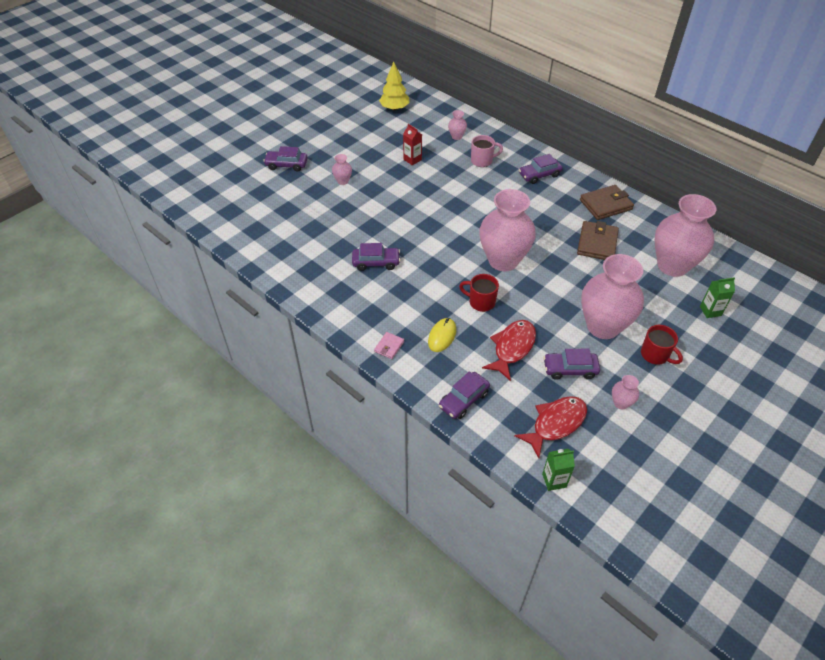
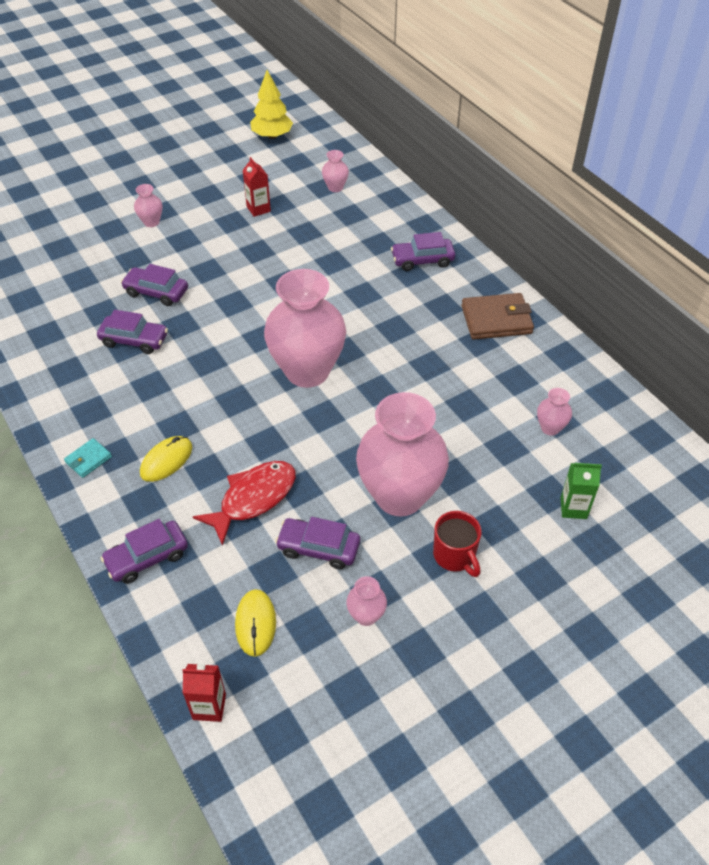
camera: 15 degrees right, 0 degrees up
(286, 165) = (91, 188): purple car -> purple car (156, 292)
(389, 346) = (88, 459): pink wallet -> turquoise wallet
(481, 302) = (245, 424): red mug -> none
(482, 161) = (353, 227): pink mug -> none
(554, 480) = (209, 707): green carton -> red carton
(555, 424) = (255, 623): red fish -> yellow mouse
(597, 243) = (454, 373): brown wallet -> none
(672, 265) = (550, 428): pink vase -> pink vase, size x0.41

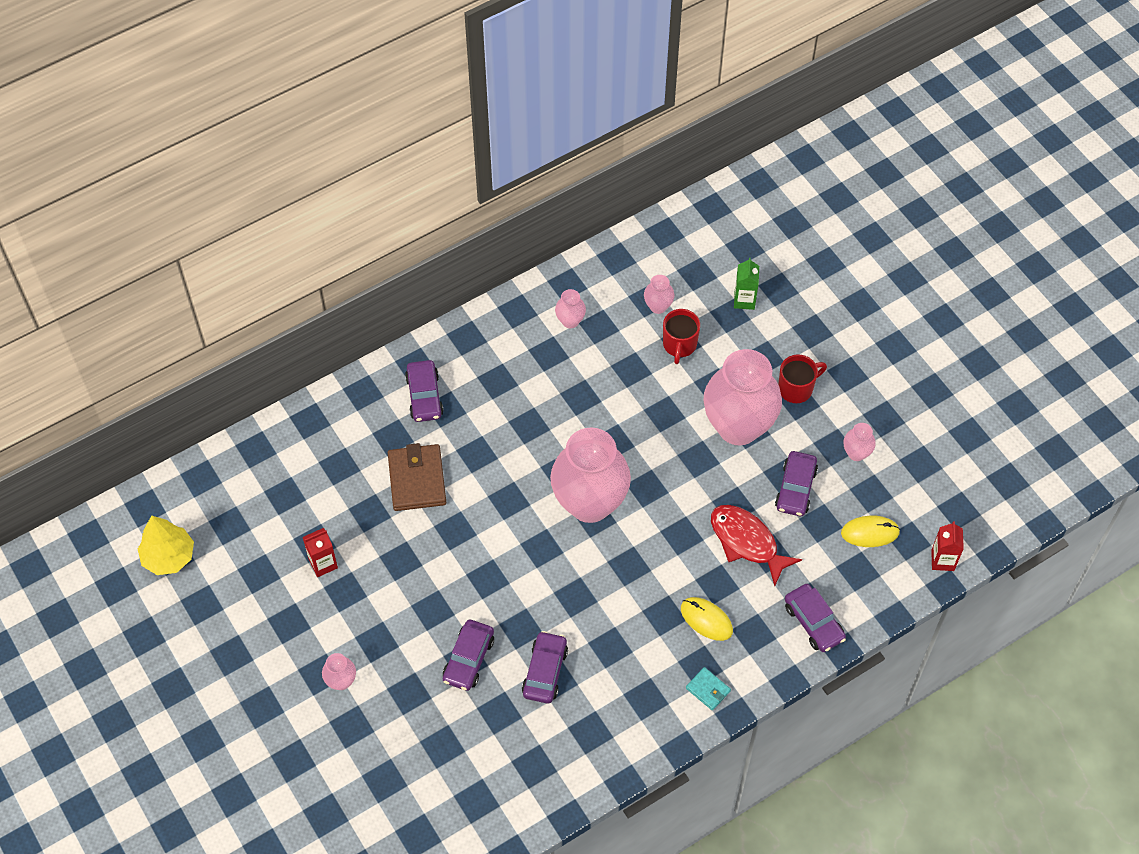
camera: 90 degrees left, 10 degrees up
(335, 187) = (287, 482): pink vase -> pink vase (570, 321)
(496, 320) = (518, 336): brown wallet -> brown wallet (417, 480)
(502, 445) = (679, 345): none -> red mug

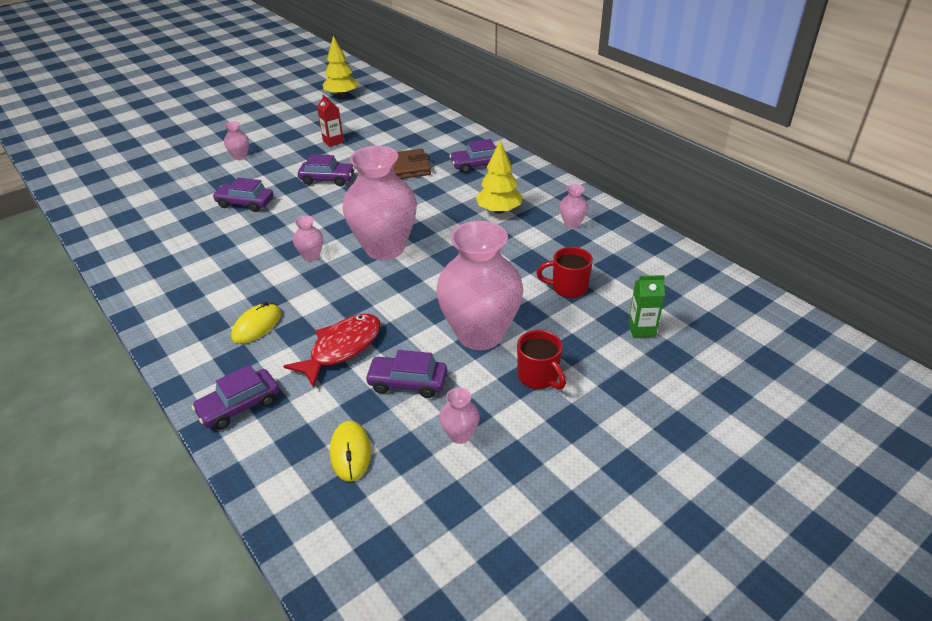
camera: 85 degrees right, 20 degrees down
(533, 386) = (499, 210): none -> yellow tree
(545, 671) = (225, 238): purple car -> purple car (327, 179)
(658, 306) = (608, 271): pink vase -> pink vase (311, 256)
(708, 689) = (181, 331): turquoise wallet -> none
(942, 560) = (306, 533): red carton -> none

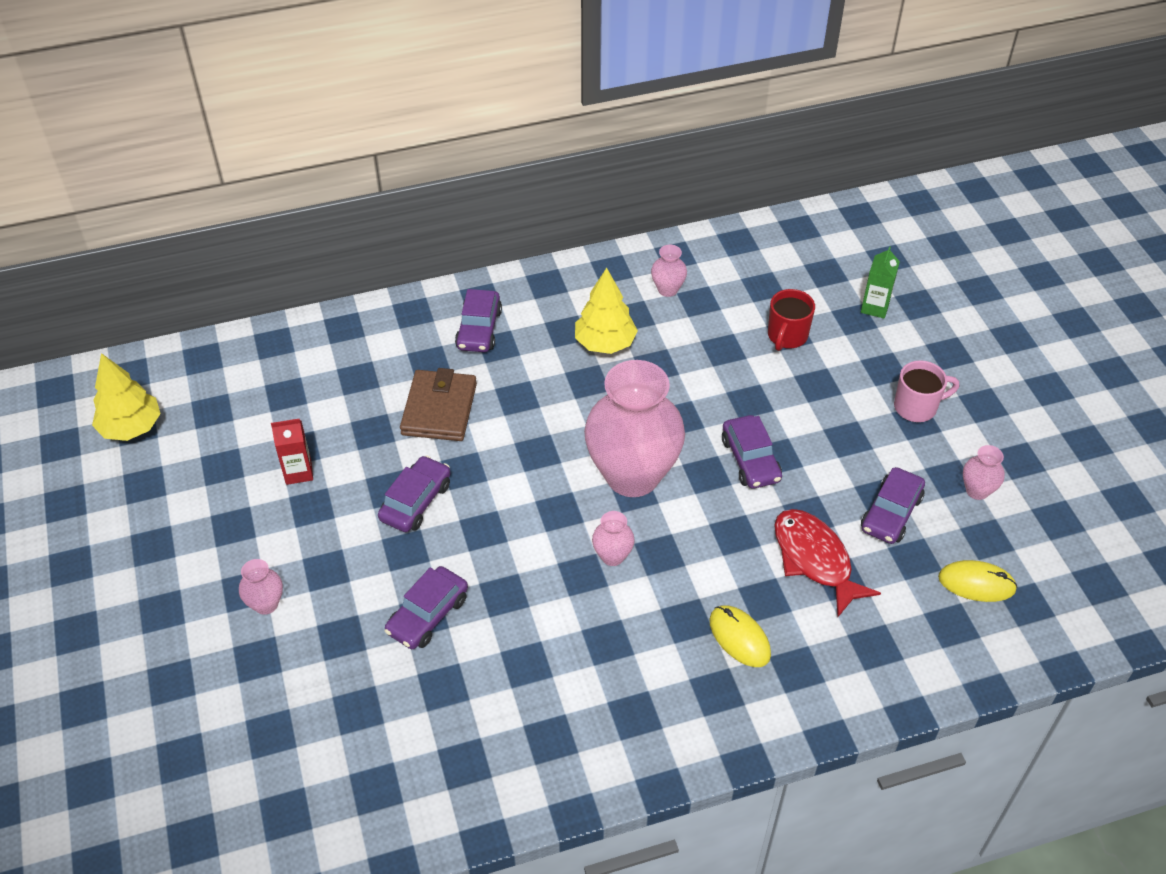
camera: 70 degrees left, 10 degrees up
(239, 406) = (879, 673): purple car -> purple car (750, 460)
(480, 334) = (835, 432): pink vase -> none
(539, 377) = (917, 407): red mug -> pink mug

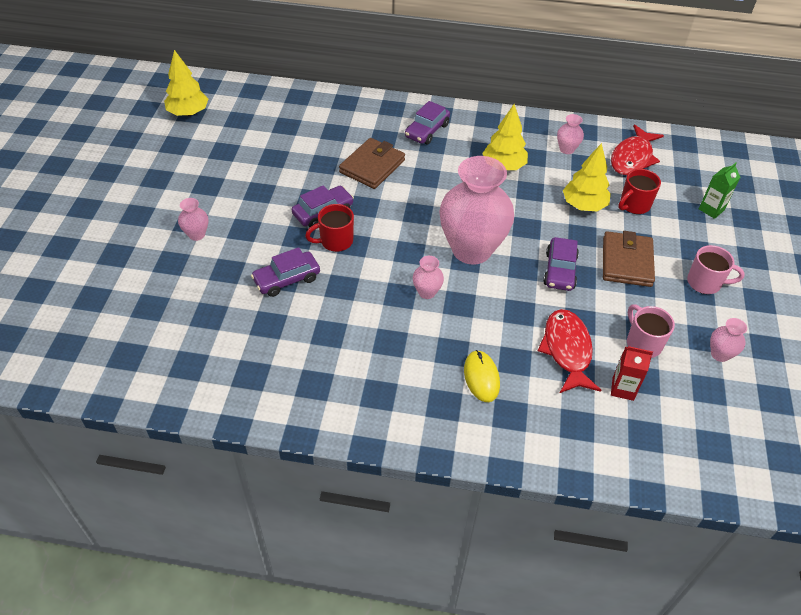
camera: 25 degrees right, 0 degrees up
(298, 472) = (265, 170): red carton -> red carton (623, 389)
(457, 535) = (335, 241): none -> red mug
(730, 360) = (583, 205): none -> yellow tree
(751, 271) = (632, 158): none -> red fish
(818, 416) = (626, 262): none -> brown wallet
(891, 513) = (643, 343): purple car -> pink mug
(976, 583) = (682, 415): yellow mouse -> none

